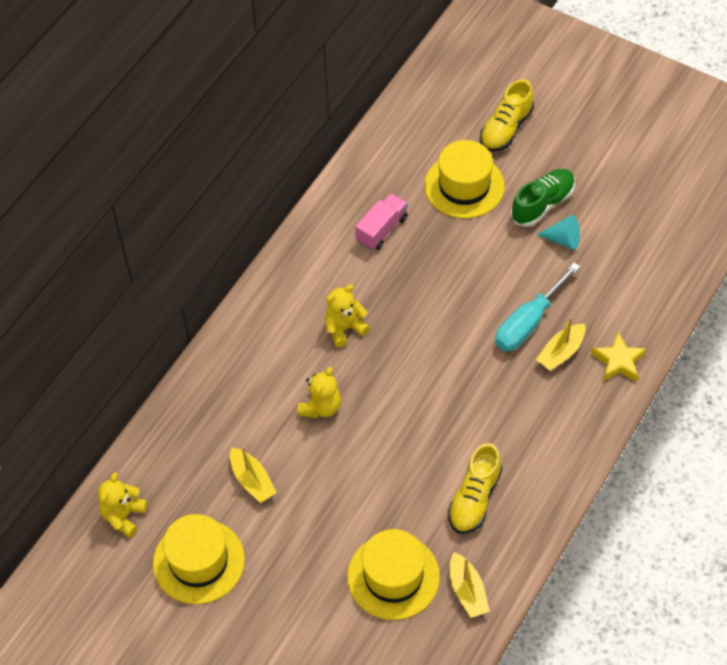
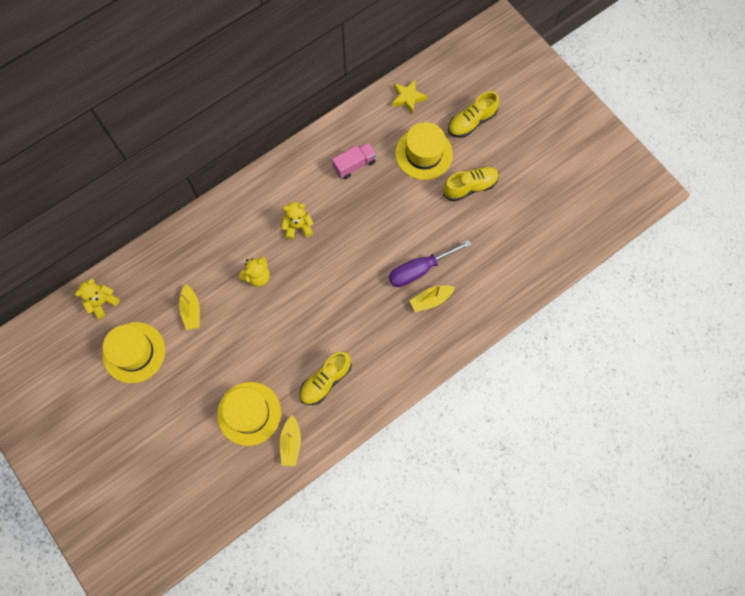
camera: 20 degrees right, 15 degrees up
(528, 322) = (419, 270): turquoise screwdriver -> purple screwdriver
(542, 204) = (470, 187): green shoe -> yellow shoe
(563, 239) = (471, 218): turquoise cone -> none
(618, 361) = (466, 321): yellow star -> yellow star (408, 98)

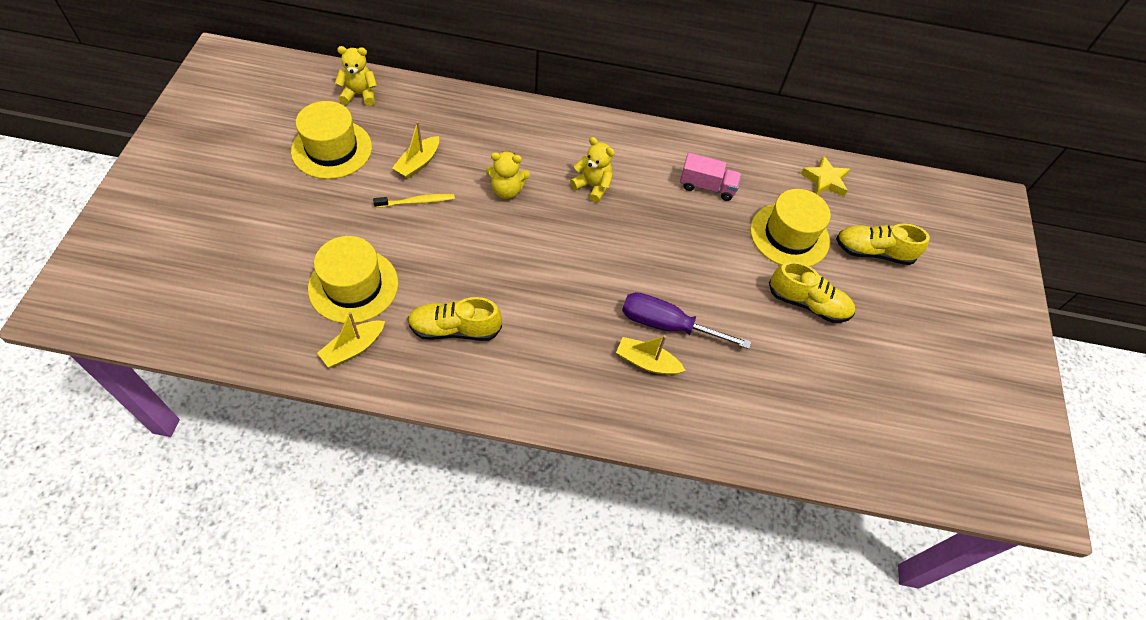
camera: 40 degrees right, 15 degrees down
(220, 334) = (416, 202): none -> yellow toothbrush

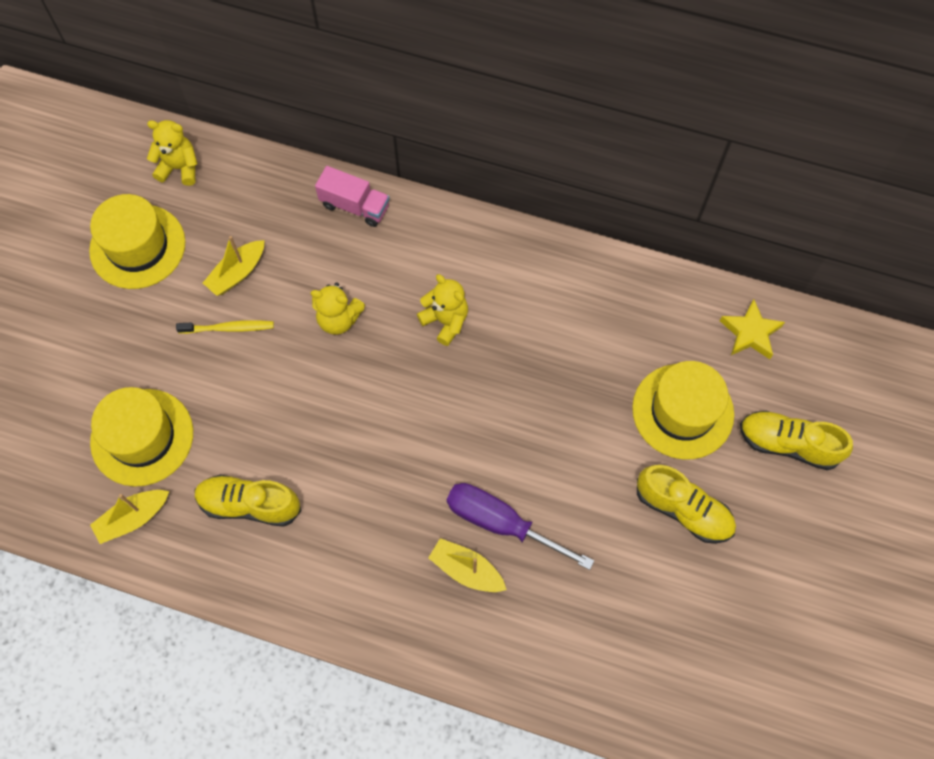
camera: 15 degrees right, 10 degrees up
(707, 186) = (591, 331): pink truck -> pink truck (355, 206)

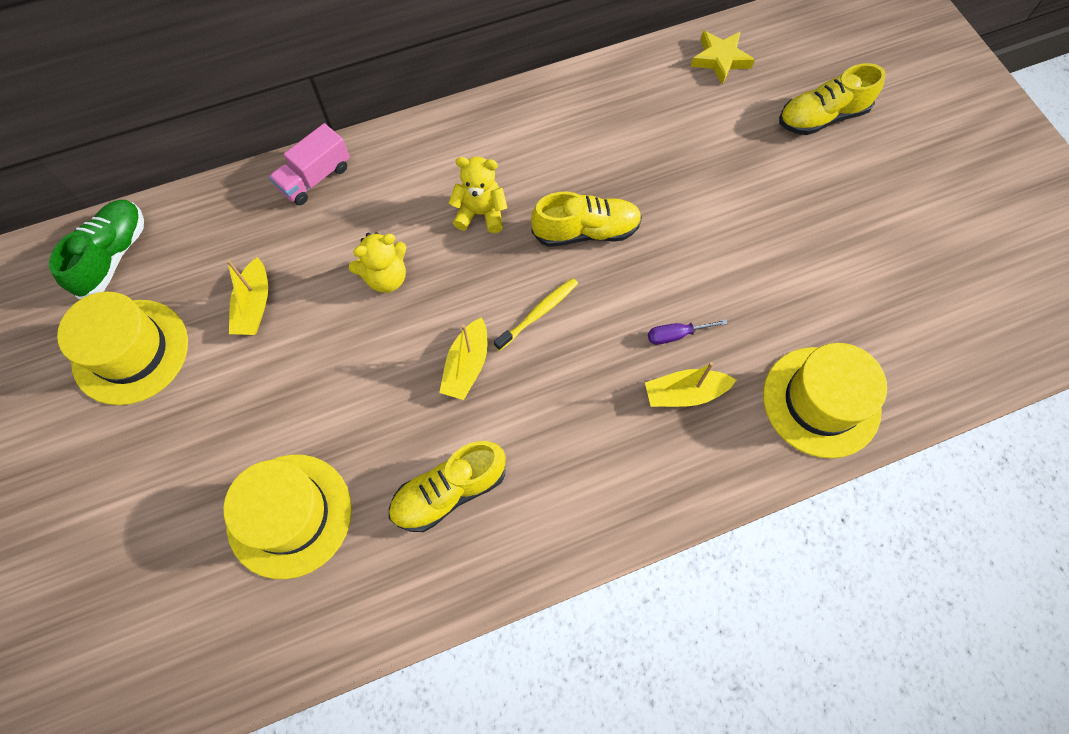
camera: 40 degrees left, 0 degrees up
(133, 518) = (348, 594): yellow boat -> yellow boat (467, 365)
(179, 168) = (113, 256): yellow teddy bear -> green shoe
(228, 328) = (288, 357): yellow toothbrush -> yellow toothbrush (538, 313)
(355, 206) = (315, 178): pink truck -> pink truck turned 150 degrees clockwise
(501, 523) = (676, 335): purple screwdriver -> purple screwdriver, size x0.48
(682, 411) = (728, 148): yellow hat -> yellow hat (821, 401)
(683, 510) = (798, 218): yellow shoe -> yellow shoe (586, 231)

